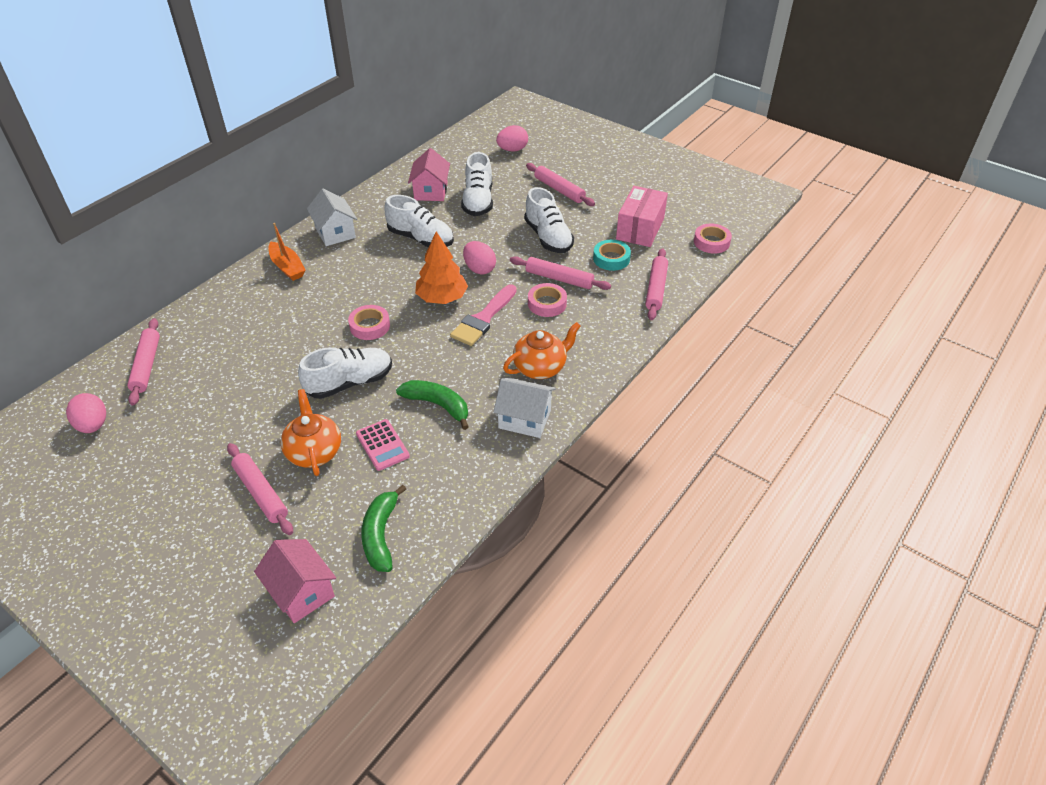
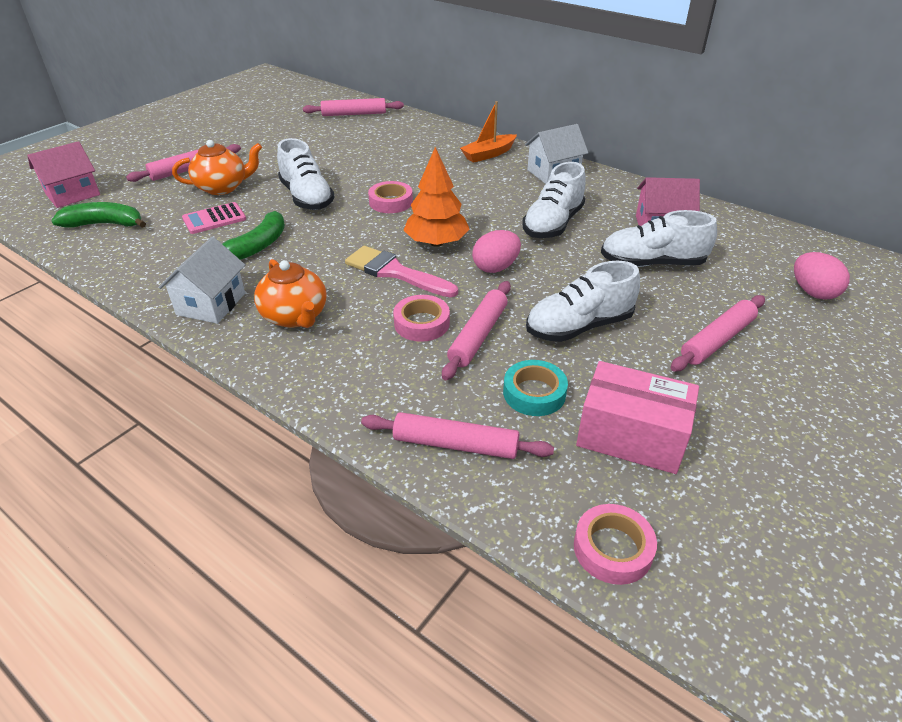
camera: 90 degrees right, 5 degrees down
(93, 425) = (292, 106): pink egg -> none

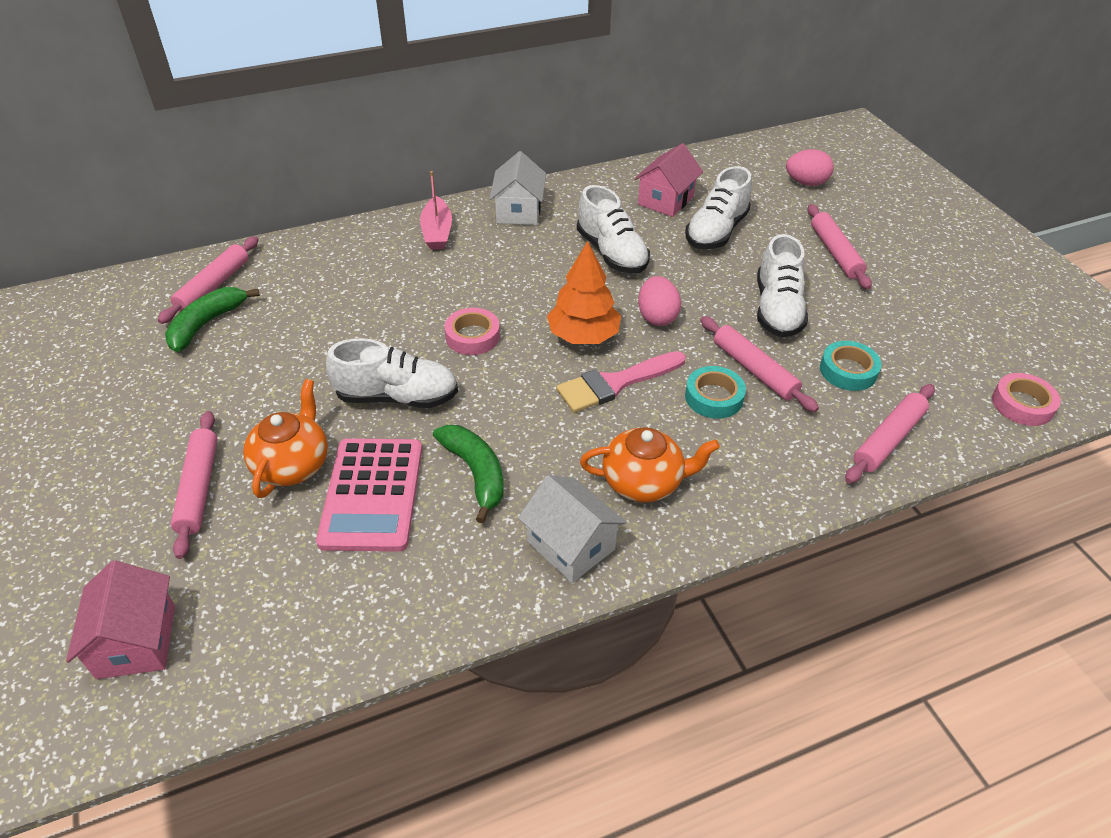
camera: 60 degrees left, 5 degrees up
(105, 224) = (278, 615): green banana -> green banana (207, 324)
(214, 219) = (372, 494): pink calculator -> pink calculator, size x1.71
(422, 323) = (714, 397): pink tape -> turquoise tape
(488, 154) = (437, 232): orange boat -> pink boat
(631, 436) = (919, 344): pink box -> none

